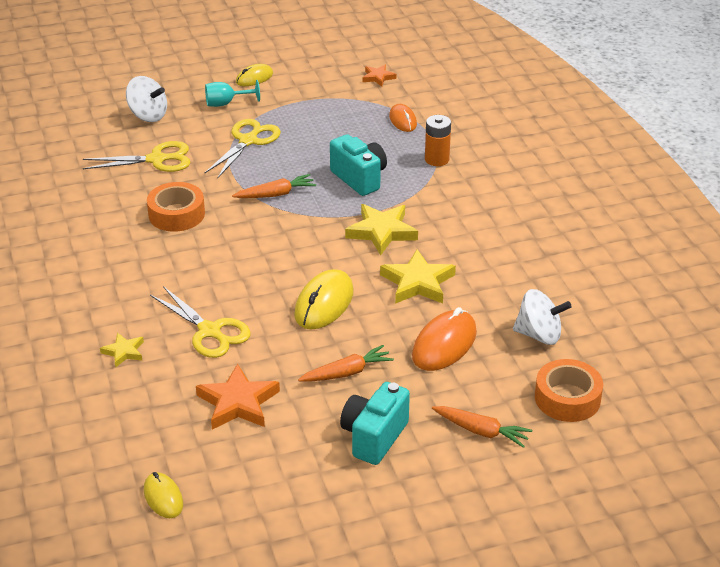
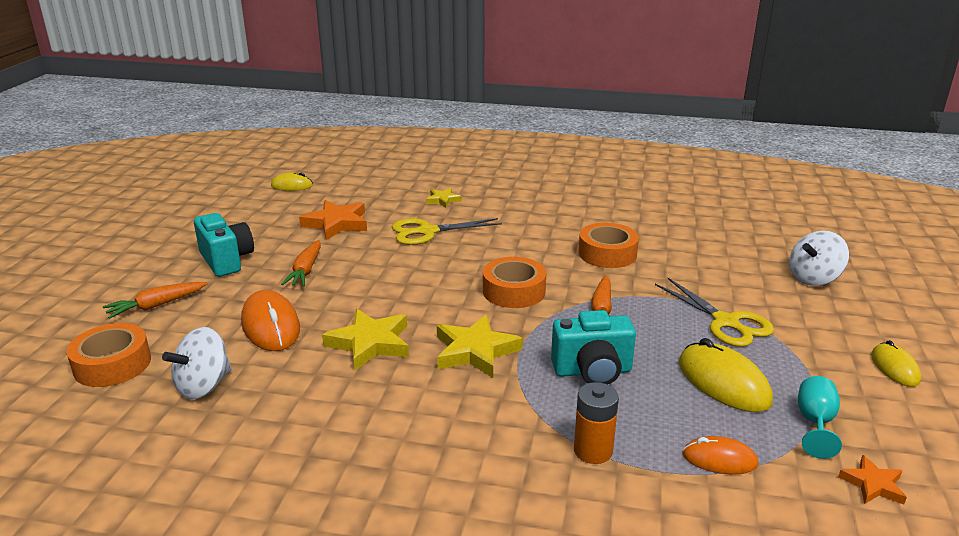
camera: 120 degrees right, 10 degrees down
(156, 159) = (715, 264): yellow scissors -> none
(226, 103) = (826, 330): turquoise goblet -> turquoise goblet (815, 423)
(282, 242) = (514, 291): none -> orange tape
(324, 303) = (401, 286): yellow mouse -> yellow mouse (723, 382)

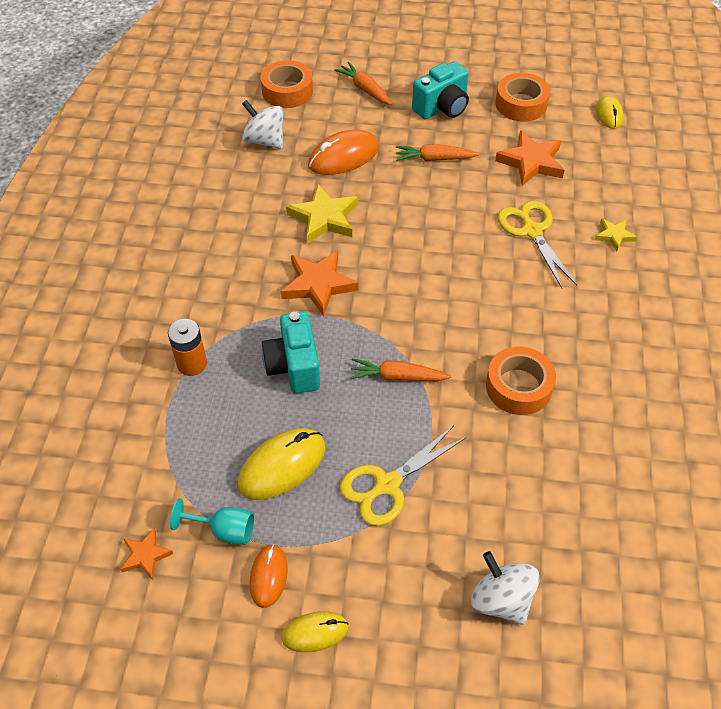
camera: 85 degrees right, 25 degrees up
(475, 351) = (318, 285): yellow star -> orange star
(514, 291) = (422, 307): orange tape -> orange tape (521, 104)
(719, 459) = (179, 447): orange mouse -> orange mouse (268, 576)

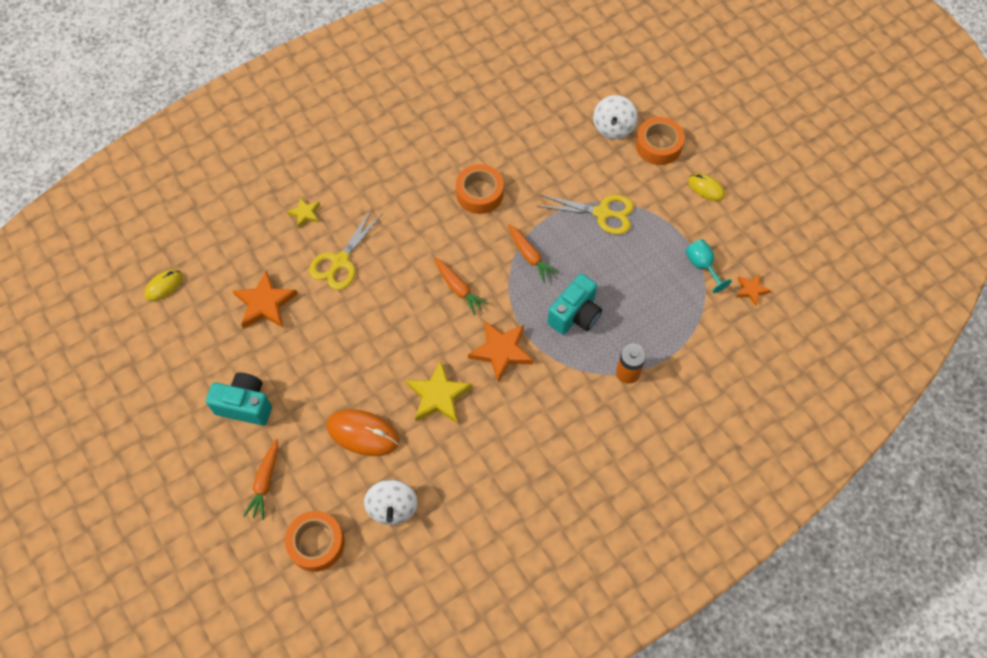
camera: 130 degrees left, 10 degrees up
(268, 576) = (702, 227): orange mouse -> none
(282, 466) = (641, 269): yellow mouse -> none
(434, 159) = (313, 369): orange carrot -> orange carrot (458, 288)
(521, 104) = (196, 352): orange tape -> orange tape (658, 145)

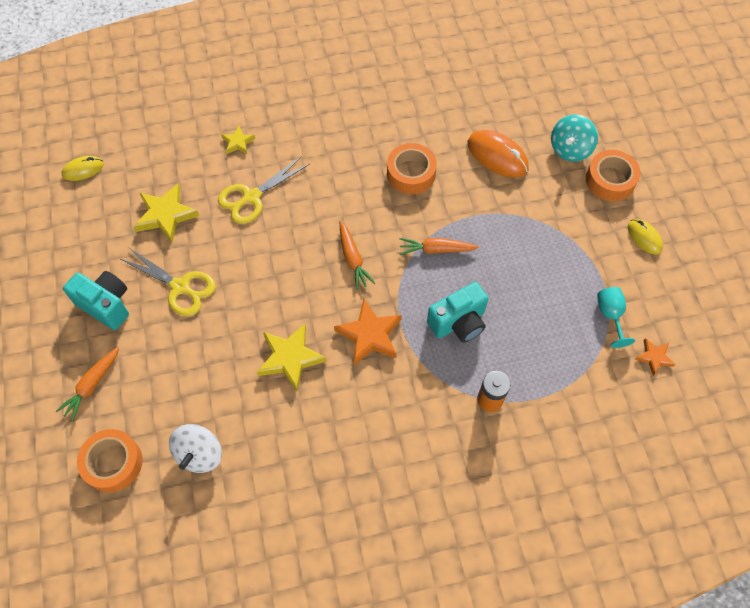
camera: 20 degrees right, 0 degrees up
(265, 304) = (165, 215): orange star -> yellow star
(363, 433) = (202, 370): orange mouse -> orange mouse (497, 156)
(530, 256) = (436, 249): orange carrot -> orange carrot turned 105 degrees clockwise
(602, 213) = (526, 229): yellow scissors -> yellow scissors (180, 287)
(613, 128) = (570, 149): white spinning top -> turquoise spinning top

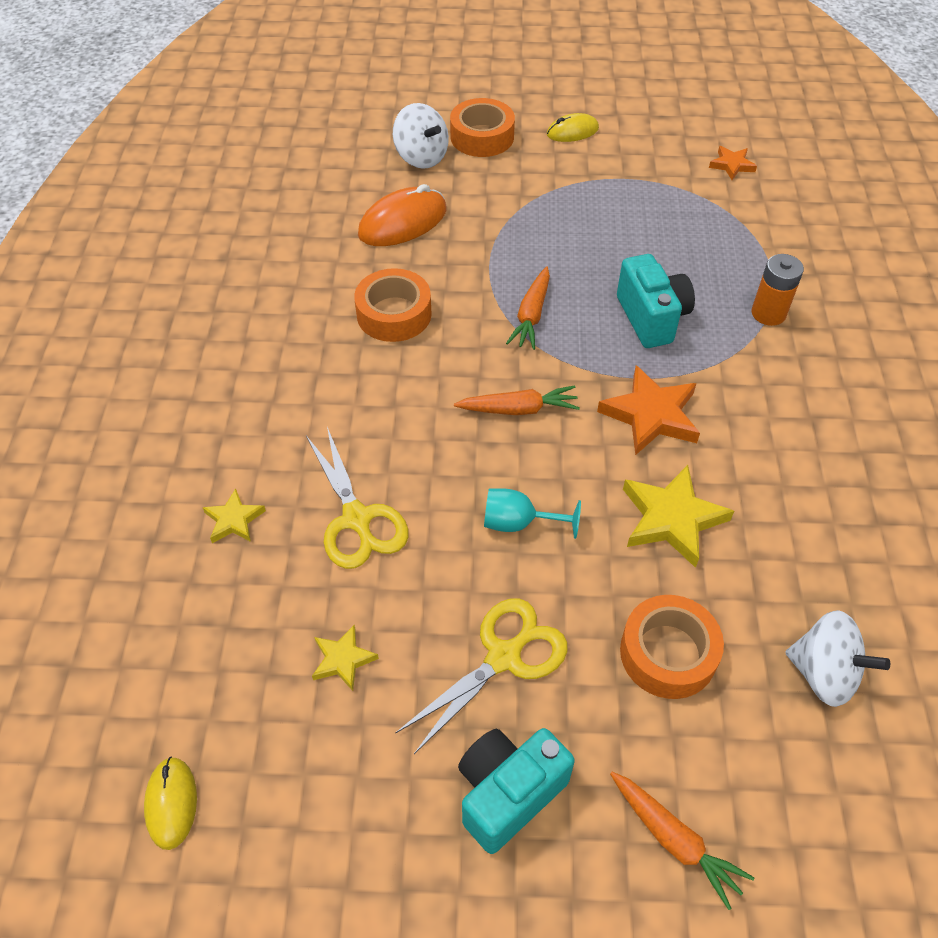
camera: 75 degrees left, 10 degrees down
(113, 463) = (832, 819): orange tape -> orange tape (668, 653)
(165, 215) = (343, 660): yellow star -> yellow star, size x0.55
(570, 149) = (421, 157): turquoise spinning top -> white spinning top
(610, 316) = (671, 184): turquoise goblet -> turquoise goblet (519, 523)

